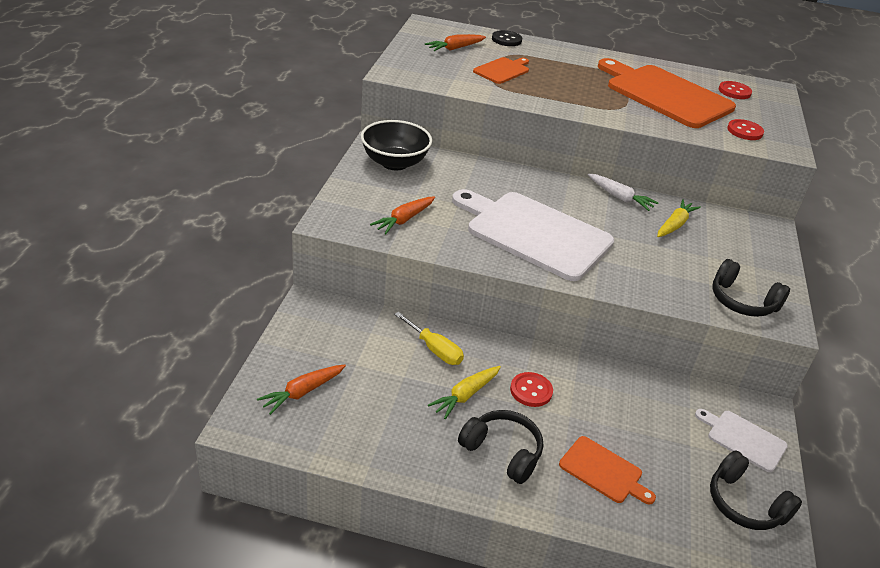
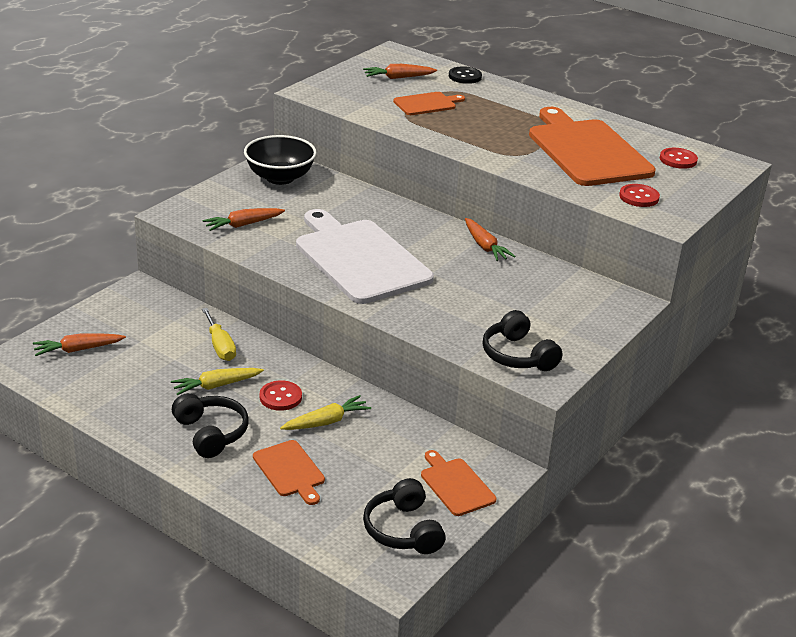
camera: 25 degrees right, 5 degrees down
(620, 197) = (485, 246): white carrot -> orange carrot
(674, 225) = (519, 280): yellow carrot -> yellow carrot (326, 421)
(743, 439) = (456, 485): white cutting board -> orange cutting board

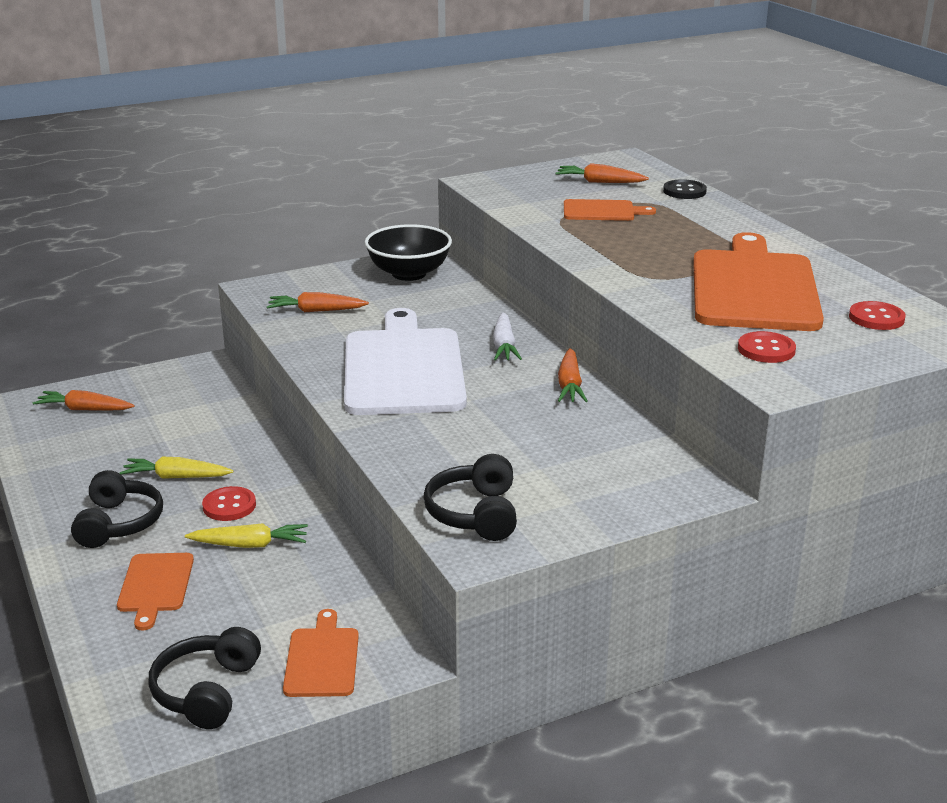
camera: 30 degrees right, 5 degrees down
(220, 346) = (223, 439): yellow screwdriver -> none
(411, 225) = (504, 346): none -> white carrot

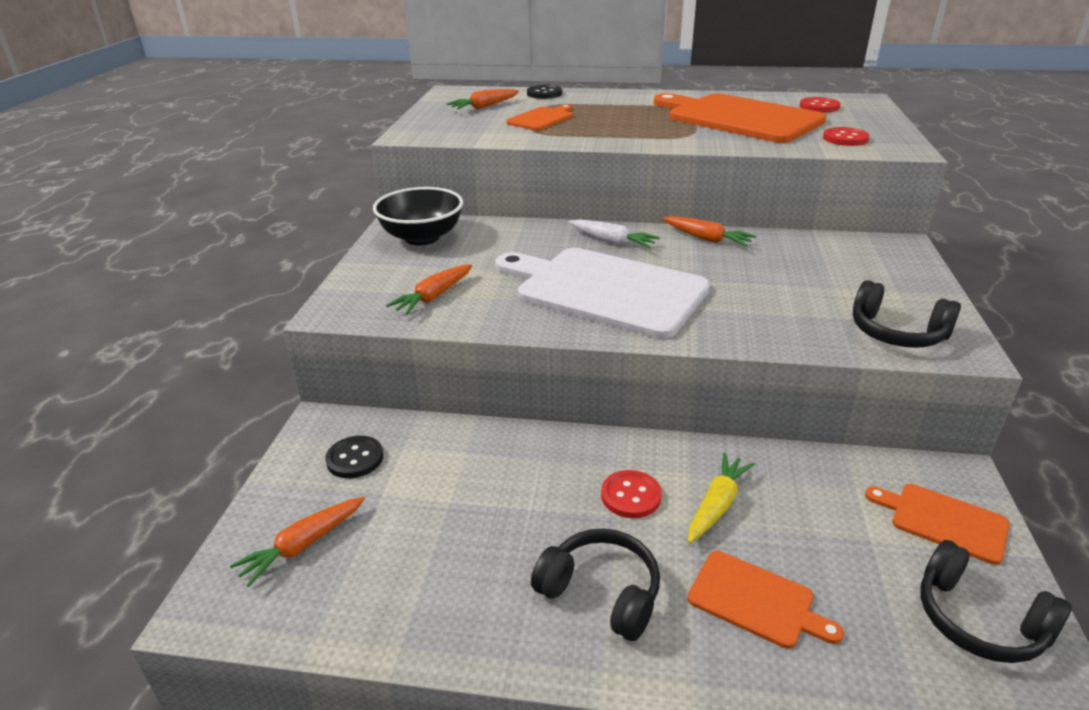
camera: 55 degrees left, 5 degrees up
(176, 477) = (539, 516): yellow carrot -> none
(179, 391) = (355, 459): none -> black button

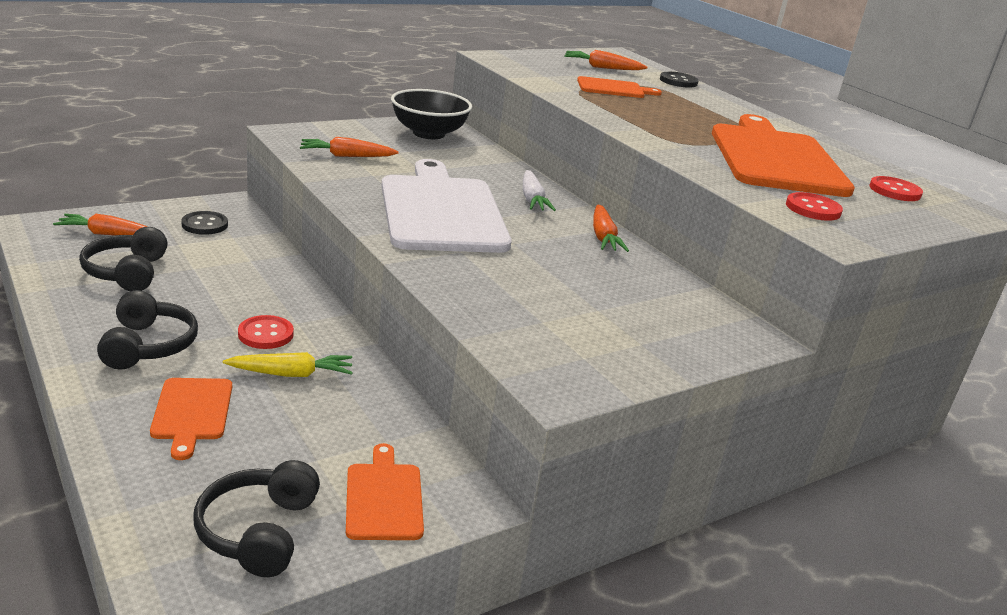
camera: 45 degrees right, 5 degrees down
(896, 333) = (546, 350): black headphones -> black headphones (127, 272)

